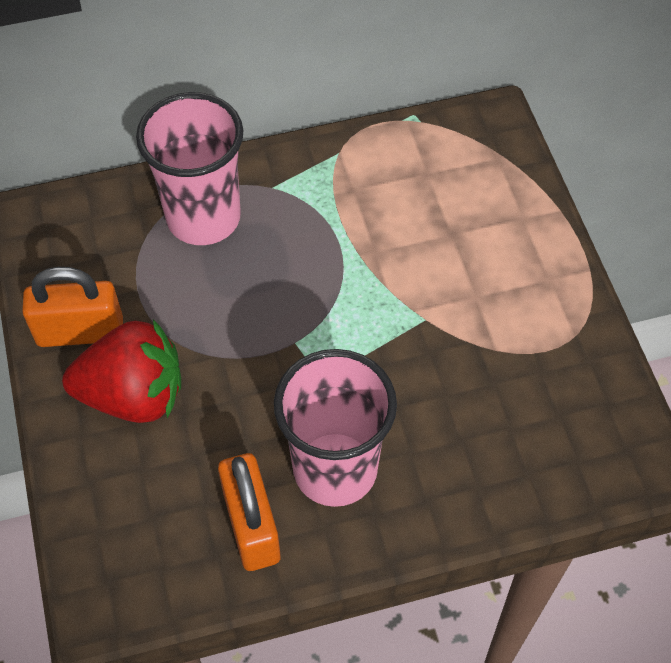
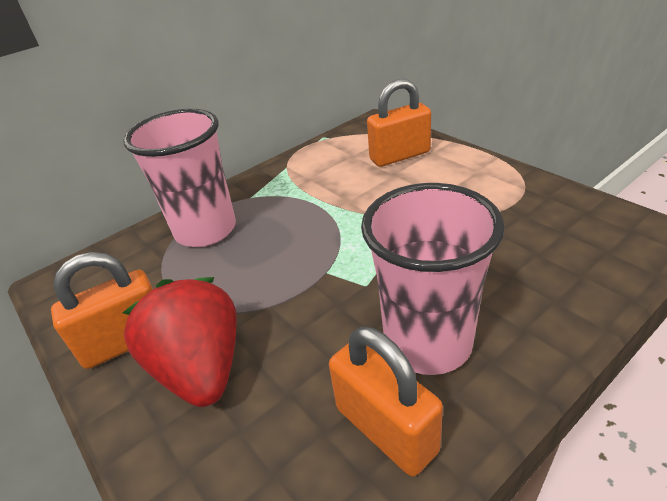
camera: 20 degrees left, 20 degrees down
(134, 395) = (201, 368): red strawberry -> red strawberry turned 90 degrees counterclockwise
(480, 204) = (399, 156): none -> orange padlock

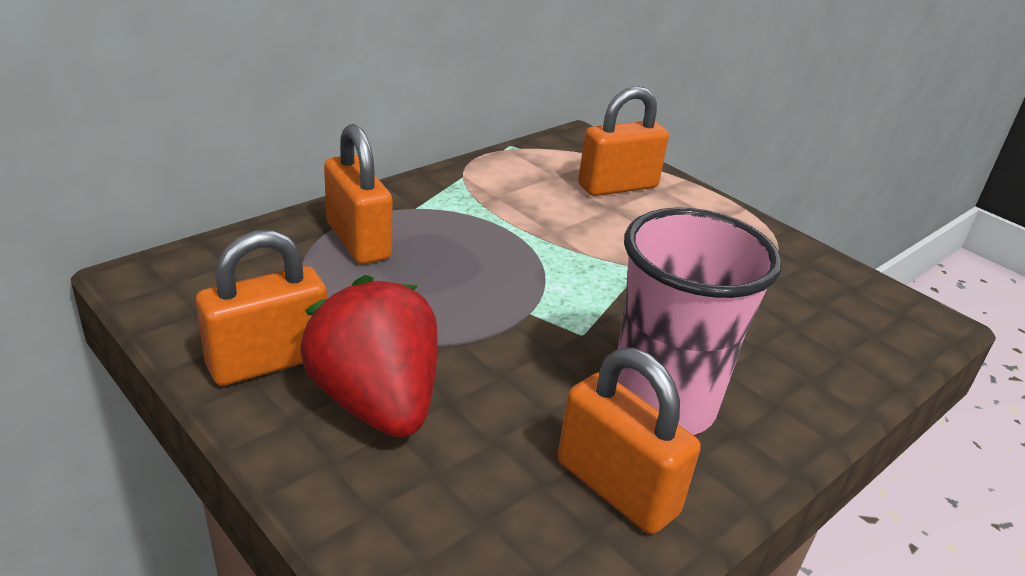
camera: 10 degrees left, 5 degrees down
(206, 230) = (358, 240): pink cup -> orange padlock

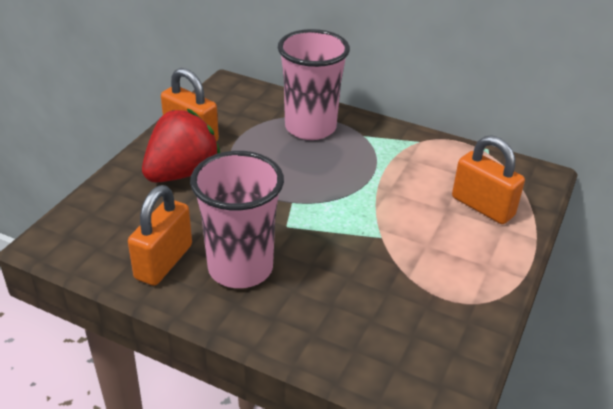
camera: 70 degrees right, 5 degrees up
(358, 240) = (310, 128): orange padlock -> pink cup

